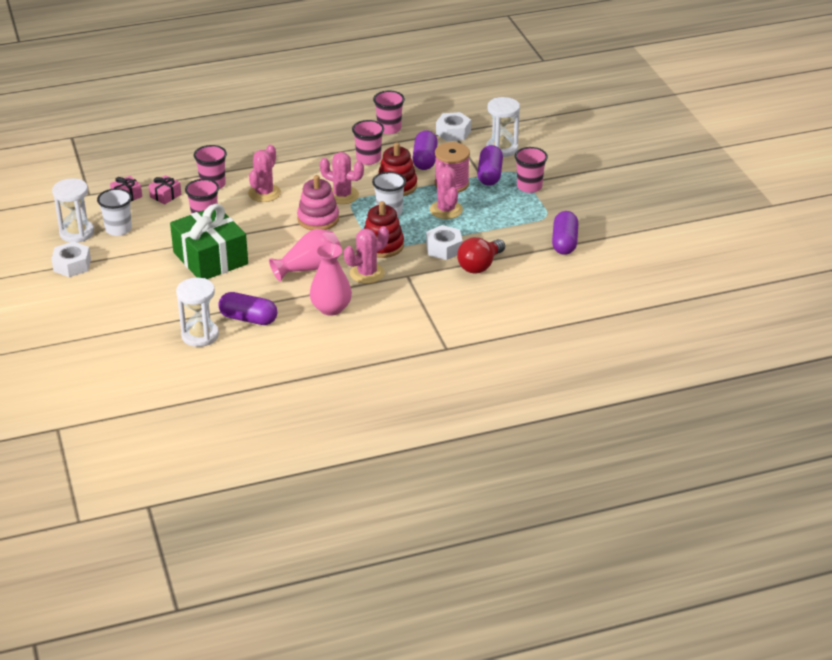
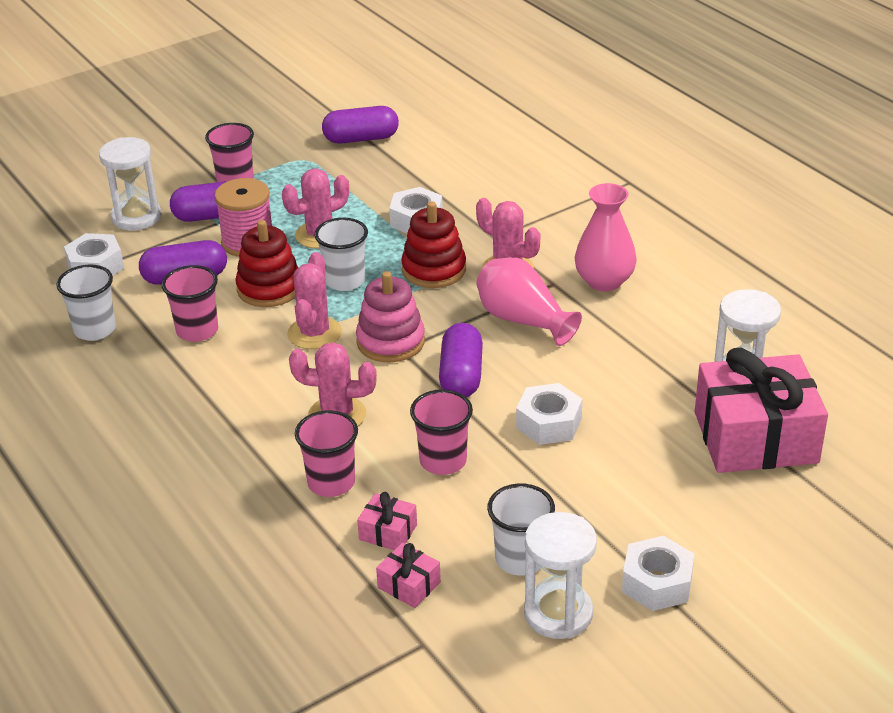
camera: 105 degrees left, 0 degrees up
(148, 326) = (755, 437): none -> pink gift
(210, 258) = (548, 423): green gift -> white nut
(248, 318) = (673, 346): purple capsule -> purple capsule (461, 376)
(389, 128) = (95, 329): pink cup -> white cup
(479, 266) = (443, 188): red light bulb -> none

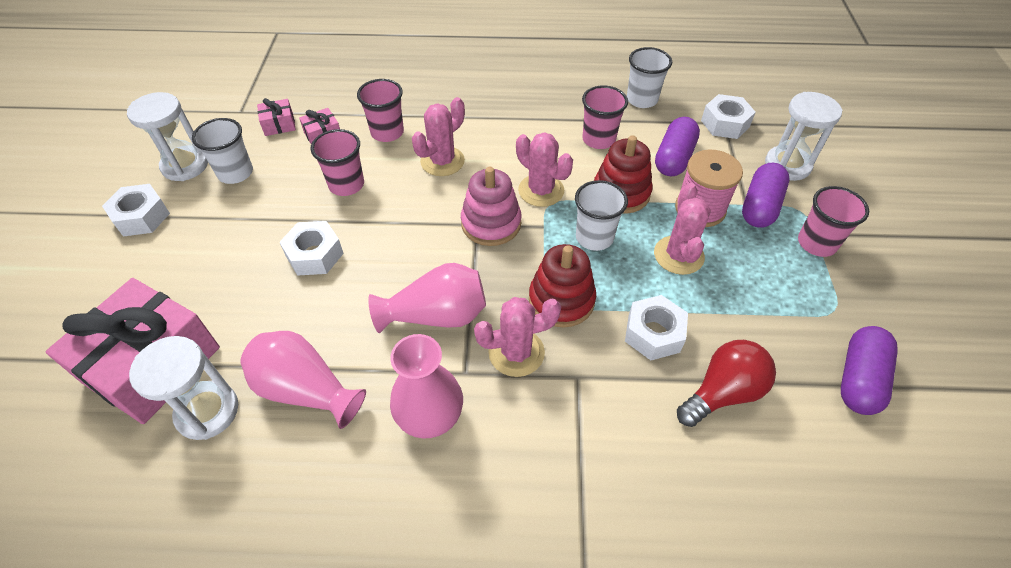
camera: 125 degrees right, 15 degrees up
(434, 180) = (722, 392): none -> red light bulb
(461, 376) = (413, 239): purple capsule -> none
(663, 345) = (305, 390): none -> pink vase

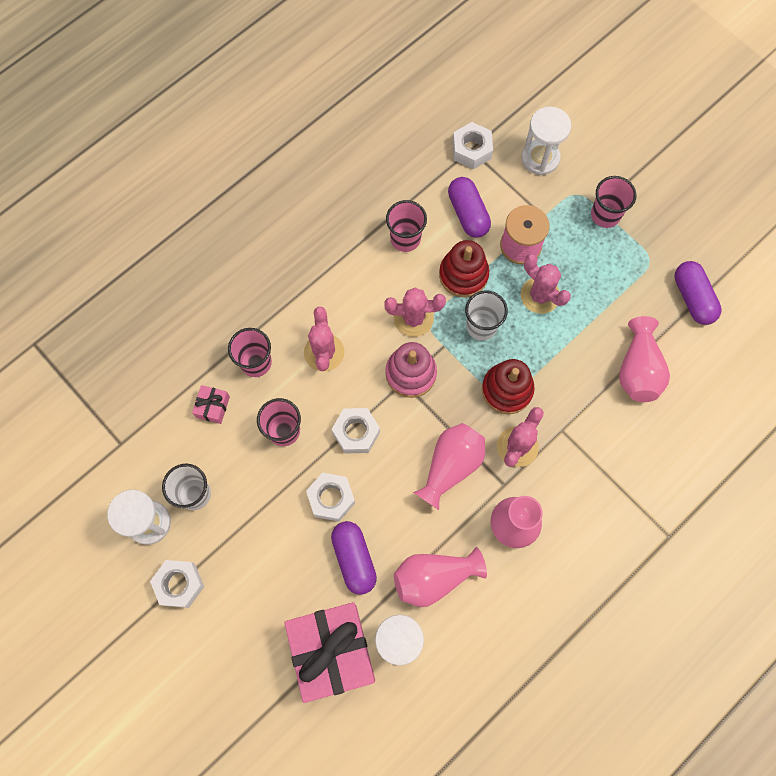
camera: 45 degrees left, 20 degrees up
(279, 125) = (167, 427): pink gift -> none
(642, 99) = (397, 172): white cup -> none
(653, 333) = (574, 365): white nut -> white nut (356, 433)
(722, 392) = (638, 370): red light bulb -> pink vase
(760, 206) = (552, 212): purple capsule -> purple capsule (354, 559)

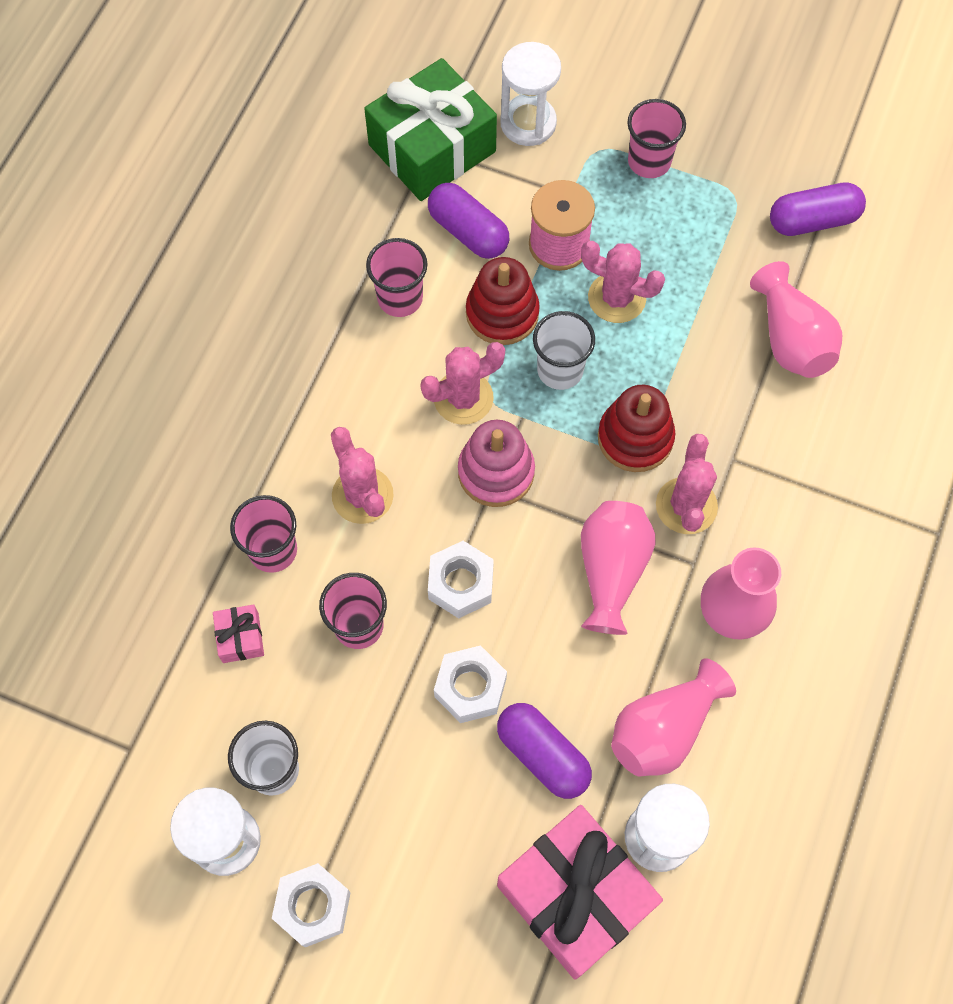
camera: 25 degrees left, 5 degrees down
(471, 150) = (432, 148): white nut -> green gift
(693, 298) = (813, 220): purple capsule -> purple capsule turned 60 degrees counterclockwise

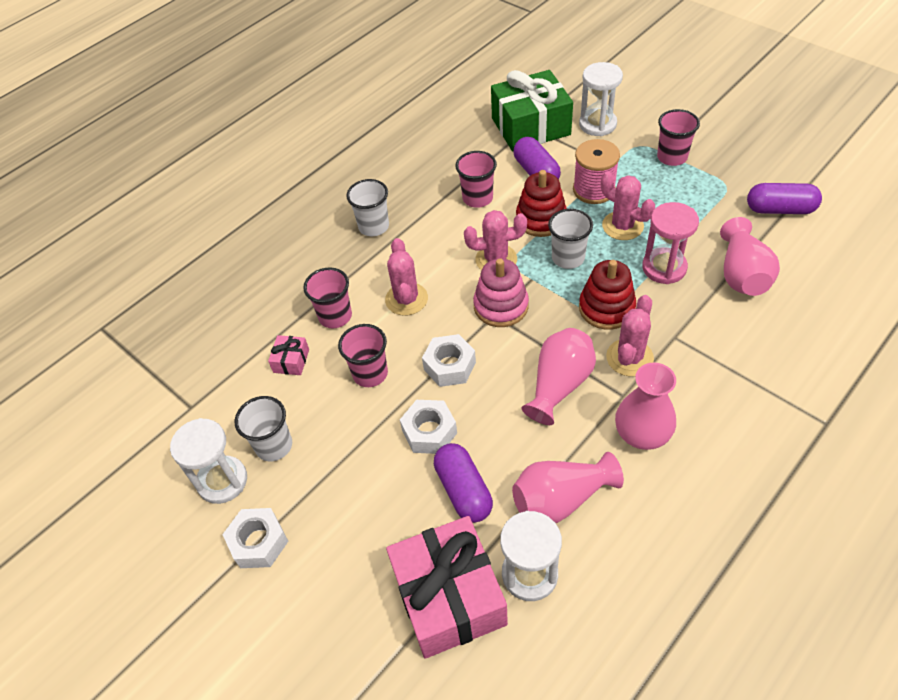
camera: 25 degrees right, 15 degrees down
(266, 385) = (374, 226): none -> white cup
(690, 354) = (664, 268): none -> pink hourglass

